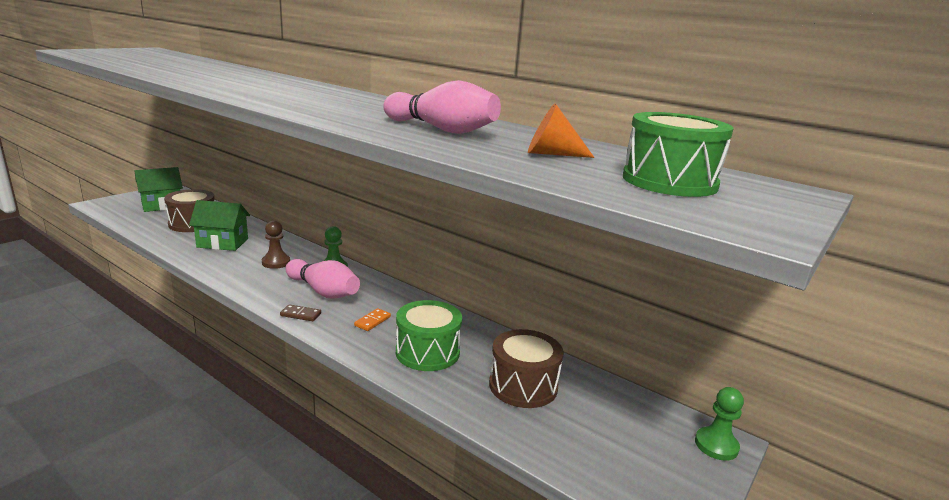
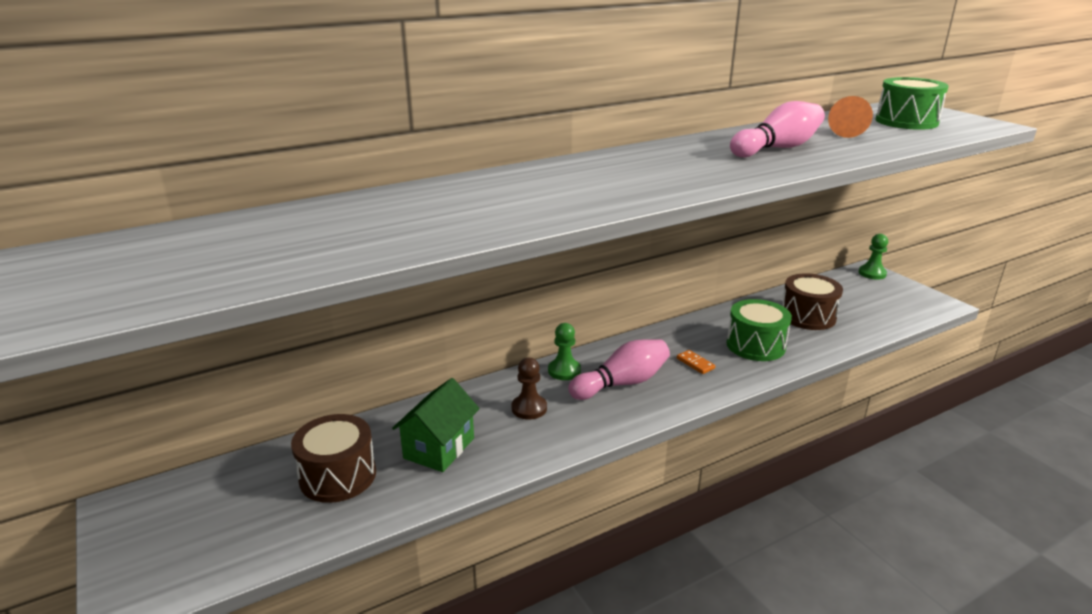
camera: 65 degrees left, 5 degrees up
(162, 205) = (213, 512): green house -> none
(301, 314) = (672, 402): brown domino -> none

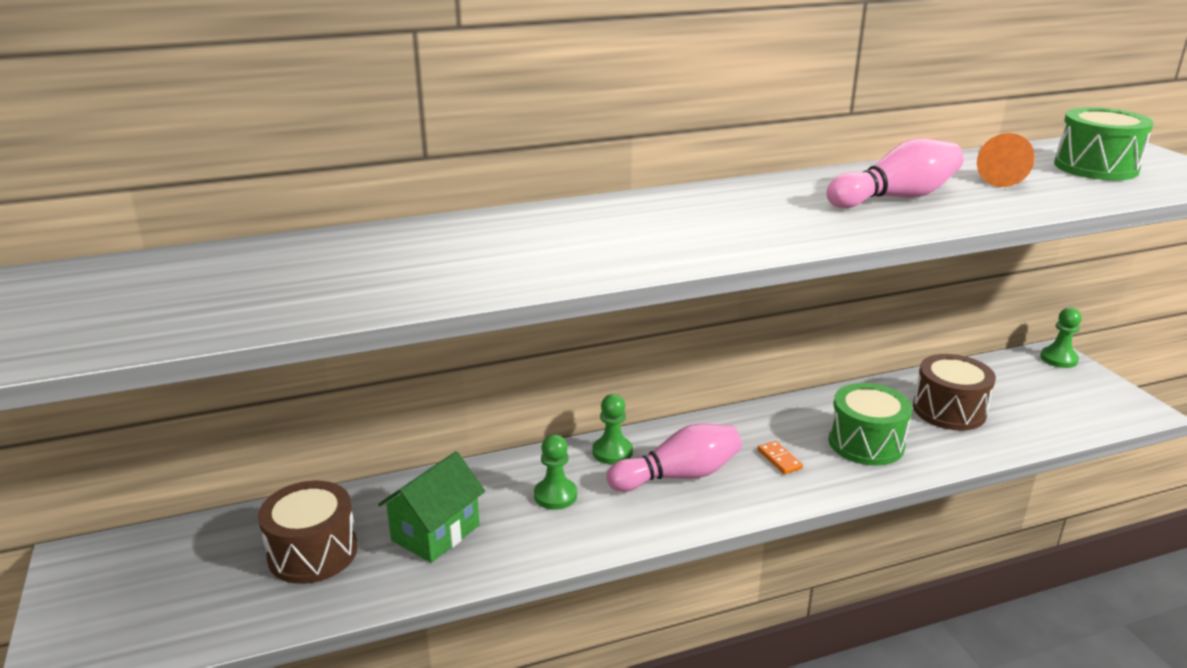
camera: 10 degrees right, 0 degrees up
(529, 408) = (555, 495): brown pawn -> green pawn

